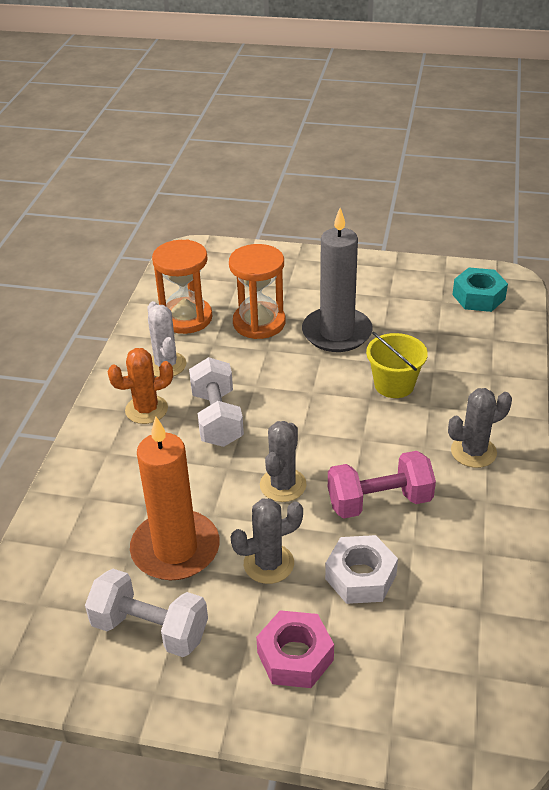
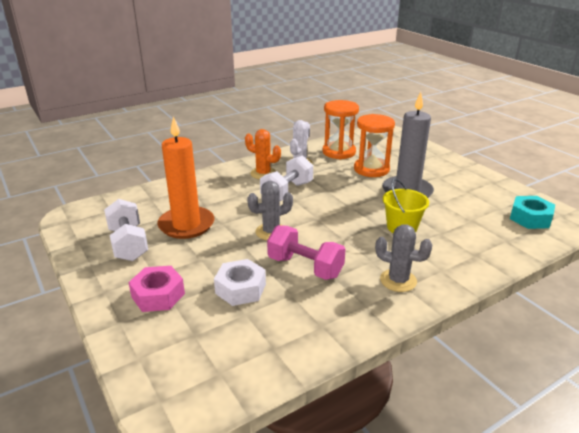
camera: 45 degrees right, 10 degrees down
(268, 564) = (211, 255): grey cactus -> none

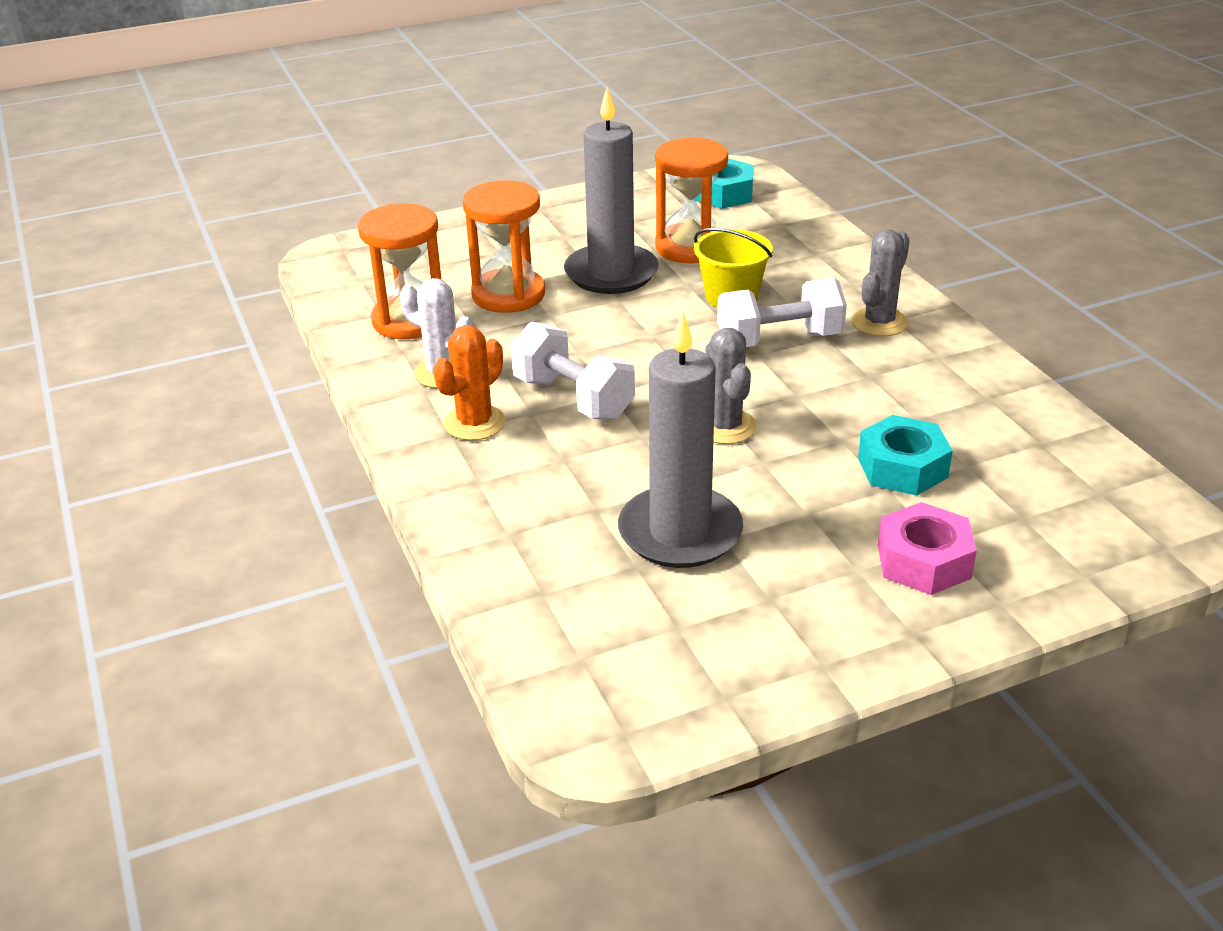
camera: 80 degrees left, 5 degrees up
(128, 244) = (745, 614): white dumbbell -> white dumbbell (779, 340)
(186, 225) = (680, 532): orange candle -> grey candle
(240, 289) = (902, 467): white nut -> turquoise nut
(305, 267) = (841, 399): pink dumbbell -> none
(451, 211) = (690, 247): none -> orange hourglass

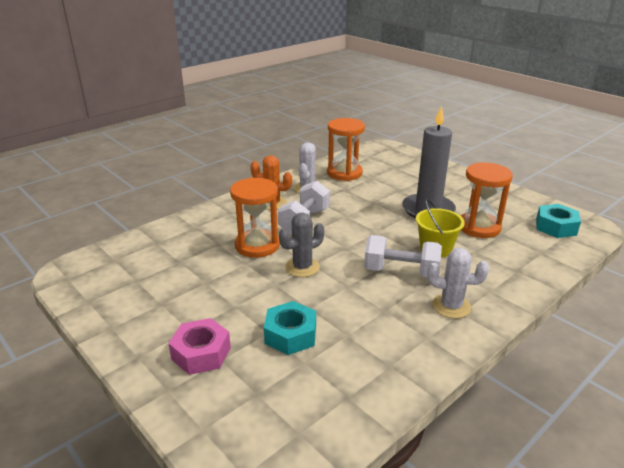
camera: 70 degrees right, 5 degrees down
(508, 295) = (384, 189): orange hourglass -> orange hourglass (257, 245)
(680, 532) = (207, 269): grey candle -> none
(779, 340) = (401, 271): white dumbbell -> white dumbbell turned 45 degrees counterclockwise
(879, 322) = (451, 306): grey cactus -> white cactus

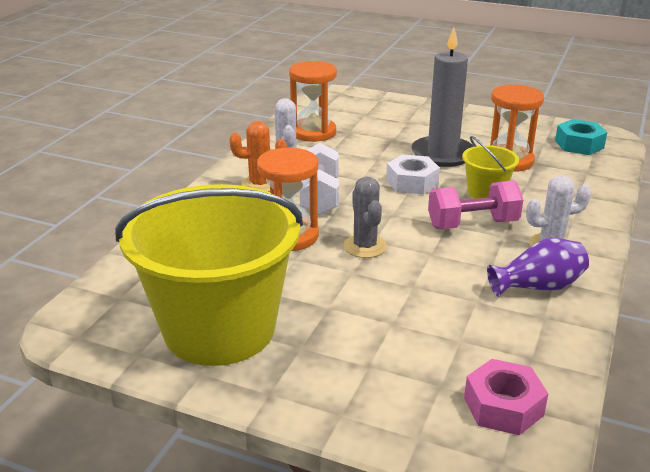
camera: 25 degrees left, 0 degrees up
(150, 299) = (219, 329): none -> yellow bucket
(201, 353) = (341, 366): pink nut -> pink nut (503, 406)
(290, 335) = (419, 318): turquoise nut -> none
(302, 267) = (365, 246): grey cactus -> grey cactus turned 45 degrees counterclockwise
(383, 226) = (412, 182): none -> white nut
(401, 271) = (472, 224): white dumbbell -> pink dumbbell
(408, 338) = (538, 286): none -> purple vase

